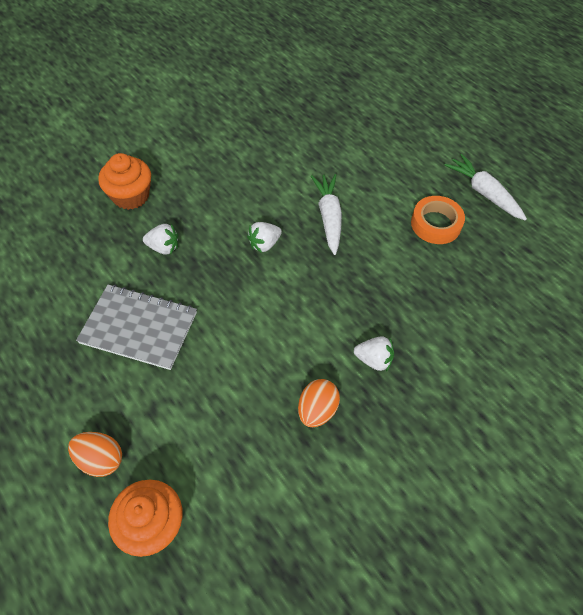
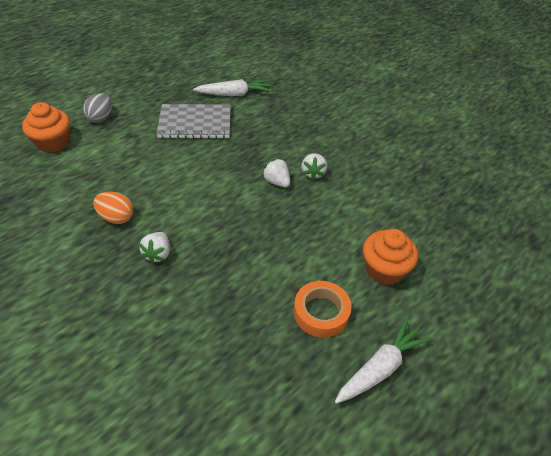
camera: 85 degrees right, 10 degrees down
(101, 459) = (100, 118): orange egg -> grey egg
(131, 196) = (315, 107): orange cupcake -> orange cupcake (384, 269)
(139, 328) = (195, 123): grey notebook -> grey notebook turned 75 degrees clockwise
(164, 247) = (267, 128): white strawberry -> white strawberry (313, 173)
(329, 217) = (314, 223): white carrot -> white carrot (234, 94)

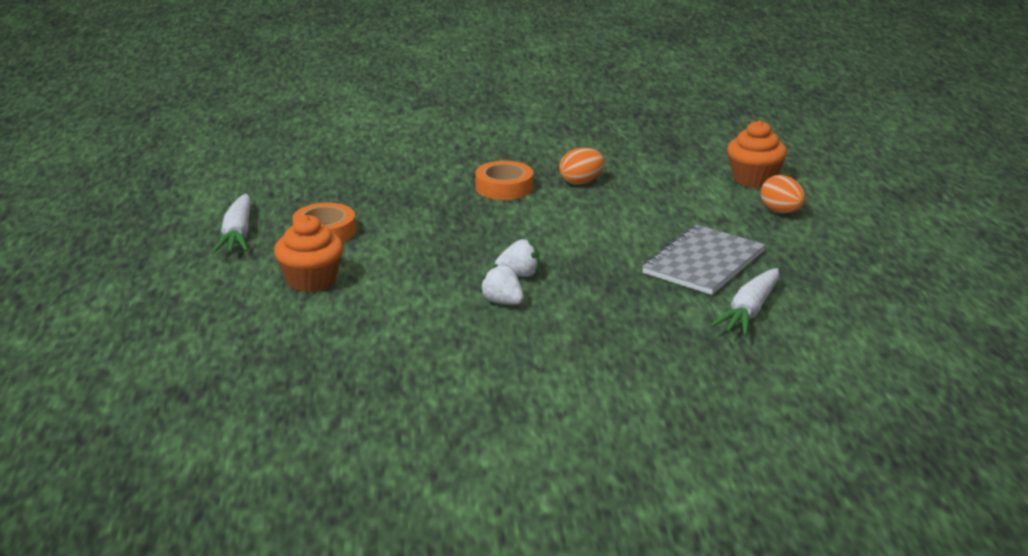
camera: 130 degrees right, 20 degrees down
(100, 118) = (781, 212): grey egg -> orange egg
(158, 254) = (504, 187): white strawberry -> orange tape

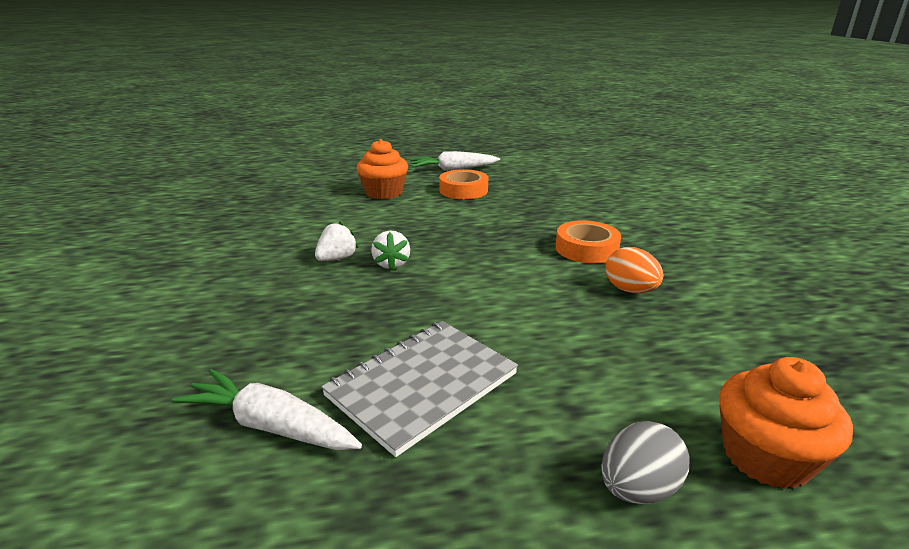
camera: 85 degrees right, 0 degrees up
(703, 263) = (422, 385): grey notebook -> grey notebook turned 75 degrees counterclockwise
(781, 212) = (638, 488): orange egg -> grey egg

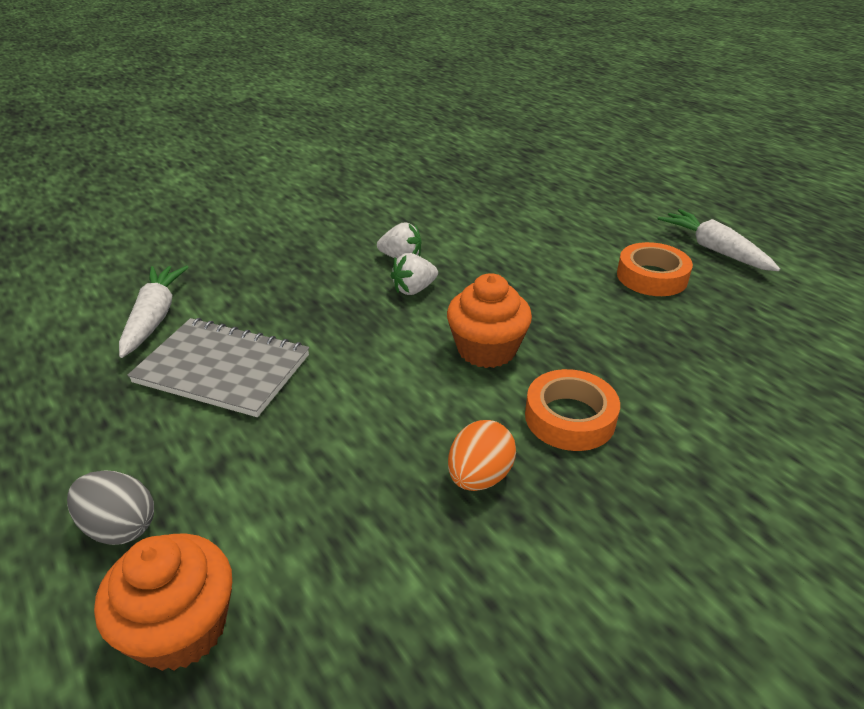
camera: 65 degrees right, 10 degrees up
(384, 193) = (579, 230): orange cupcake -> orange cupcake (486, 349)

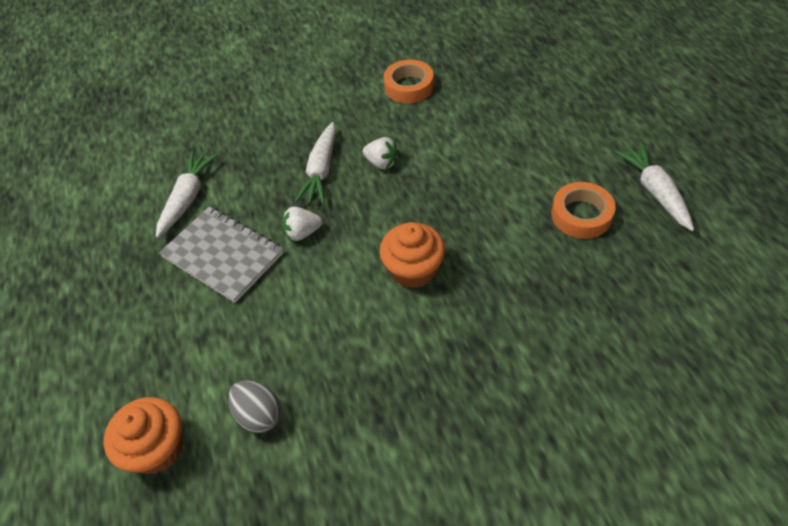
camera: 20 degrees right, 15 degrees up
(120, 527) = (136, 371): grey egg -> grey egg (259, 415)
(329, 272) = (321, 170): none -> white carrot
(414, 289) = (380, 199): white strawberry -> white strawberry (302, 233)
(479, 477) = (365, 382): orange egg -> none
(570, 418) = (449, 345): orange tape -> orange tape (409, 87)

